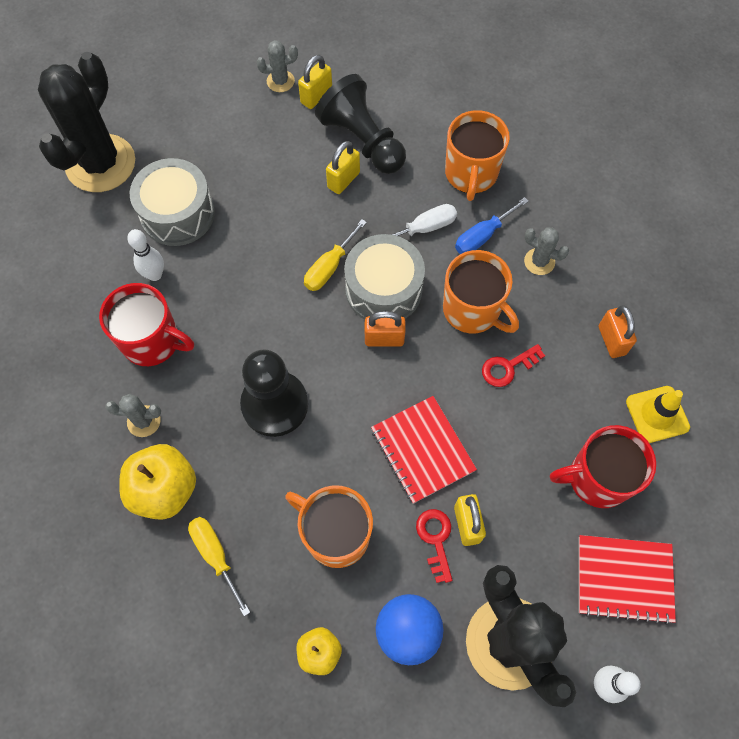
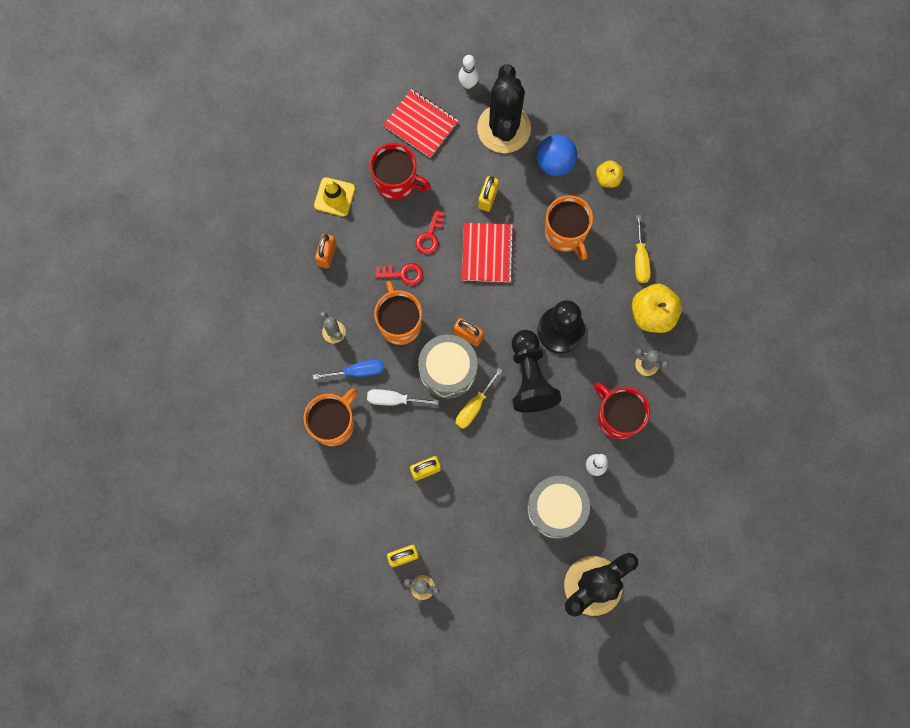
camera: 150 degrees left, 10 degrees up
(329, 267) = (474, 406): yellow screwdriver -> yellow screwdriver turned 150 degrees clockwise
(363, 141) = (392, 496): black pawn -> black pawn (530, 377)
(435, 539) = (510, 200): red key -> red key (430, 236)

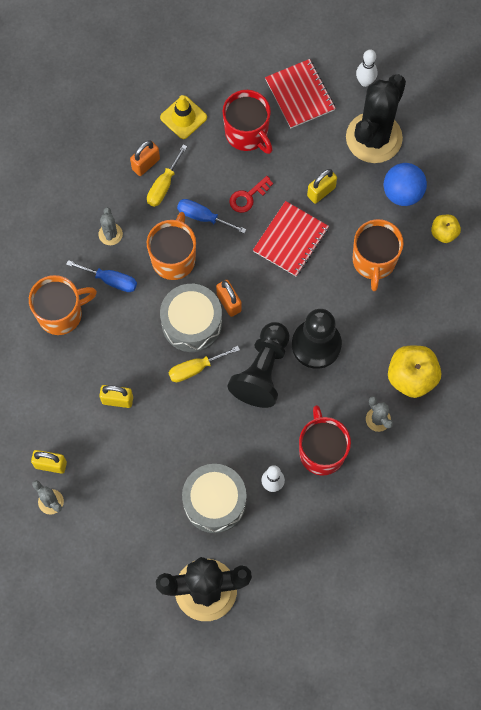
camera: 30 degrees right, 5 degrees down
(394, 399) = (127, 322): white screwdriver -> none
(403, 274) = (203, 217): red key -> blue screwdriver
(640, 259) = (430, 321): yellow screwdriver -> yellow screwdriver (163, 185)

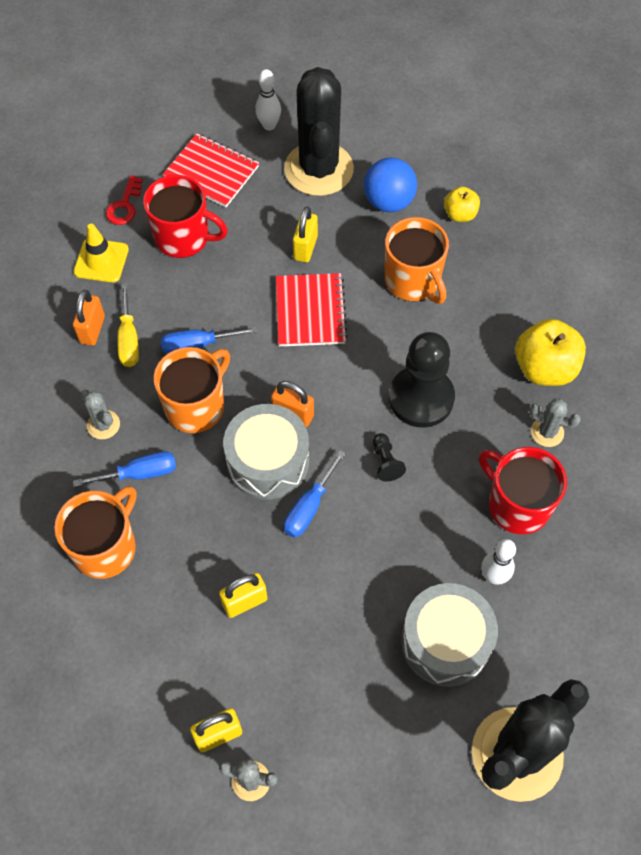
camera: 35 degrees left, 10 degrees down
(174, 258) = (196, 406): orange mug -> orange mug turned 60 degrees clockwise
(195, 368) = (309, 507): yellow screwdriver -> blue screwdriver
(248, 197) = (231, 297): red key -> red key (124, 205)
(262, 371) = (386, 462): black pawn -> black pawn, size x0.43

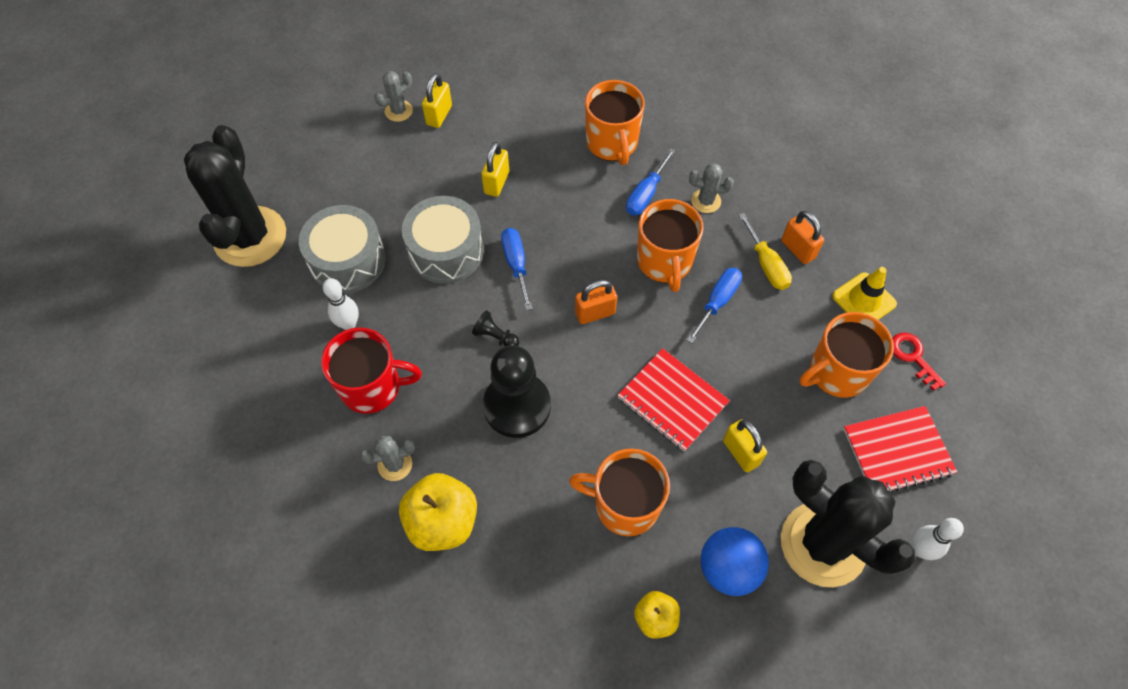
camera: 135 degrees right, 0 degrees up
(129, 339) = (766, 264): yellow screwdriver -> yellow screwdriver turned 150 degrees counterclockwise
(183, 237) = (837, 372): red mug -> orange mug
(268, 461) = (575, 269): grey drum -> grey drum (446, 251)

